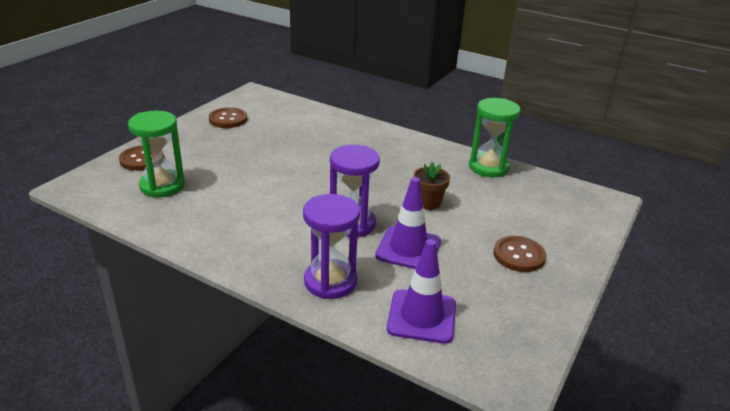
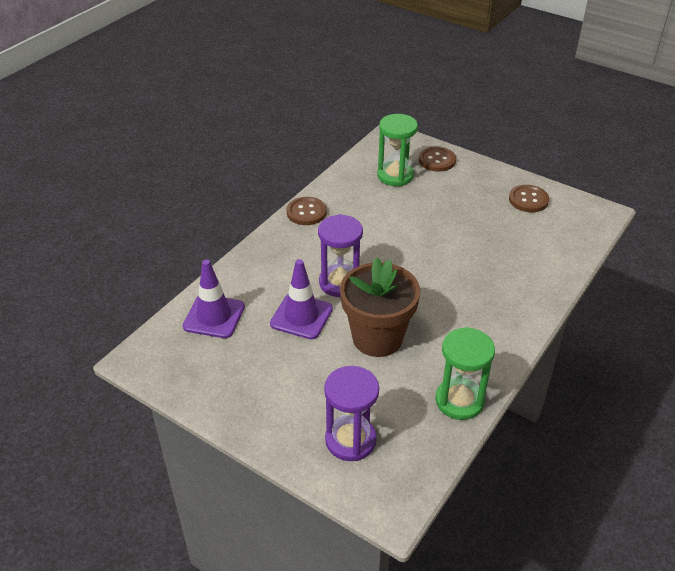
camera: 95 degrees right, 10 degrees up
(330, 281) = (262, 268): purple hourglass -> purple hourglass (350, 440)
(428, 203) = (377, 338): brown flower pot -> brown flower pot, size x2.06
(519, 255) = (286, 394): brown button -> brown button (306, 212)

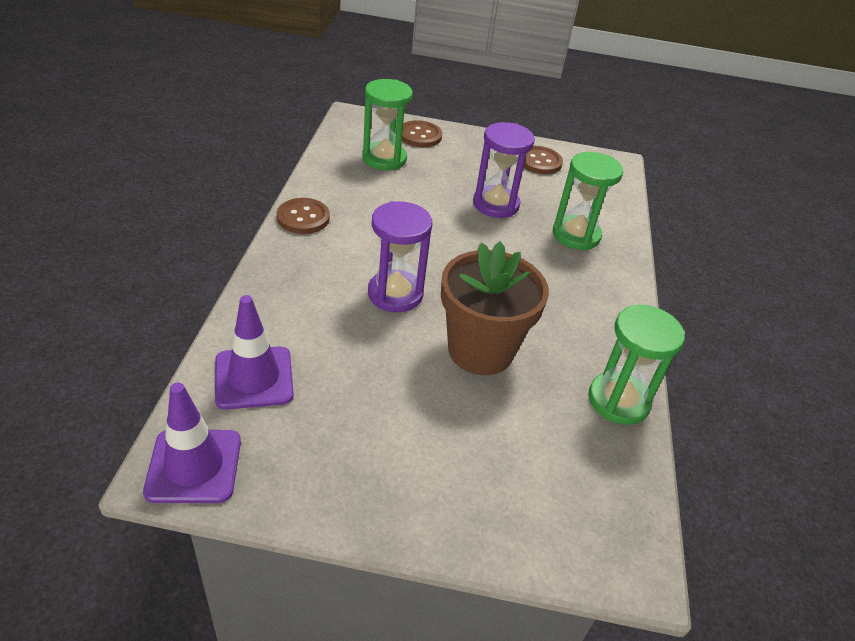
camera: 30 degrees left, 0 degrees up
(301, 316) = (372, 347): purple traffic cone -> purple traffic cone (194, 466)
(350, 440) = (530, 493): purple hourglass -> purple hourglass (495, 204)
(516, 268) = (576, 235): none -> green hourglass

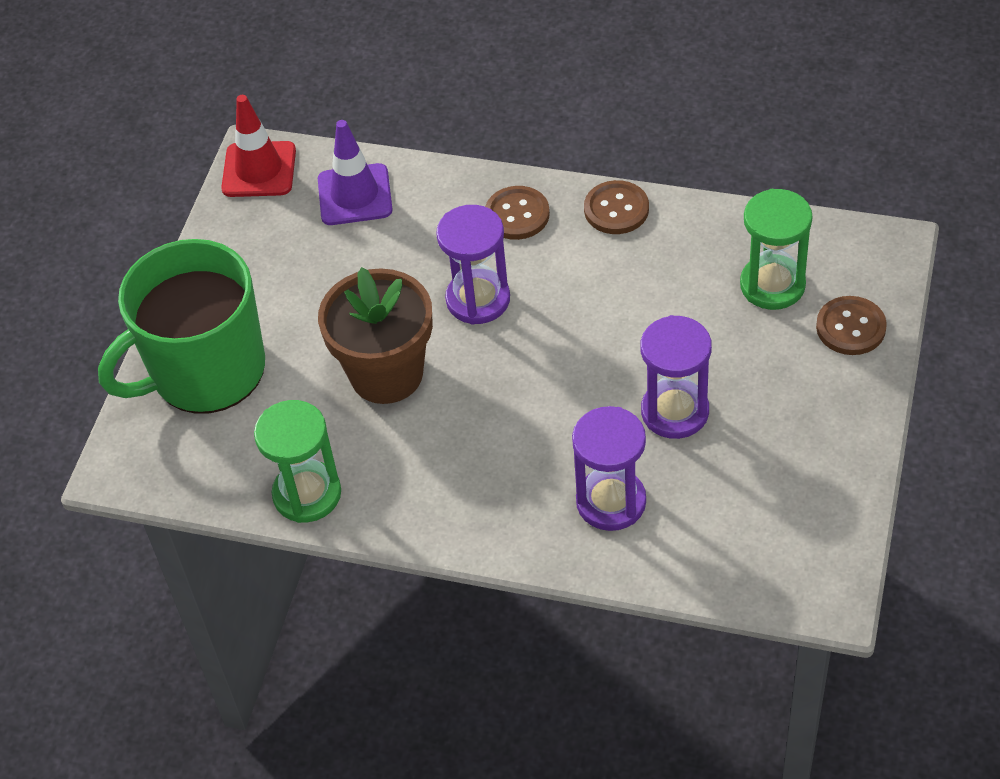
camera: 105 degrees right, 10 degrees up
(194, 466) = (259, 170): purple traffic cone -> red traffic cone
(493, 494) = (205, 371): none -> green mug
(539, 162) = (806, 481): brown button -> brown button (517, 215)
(576, 235) = (611, 502): green hourglass -> purple hourglass

